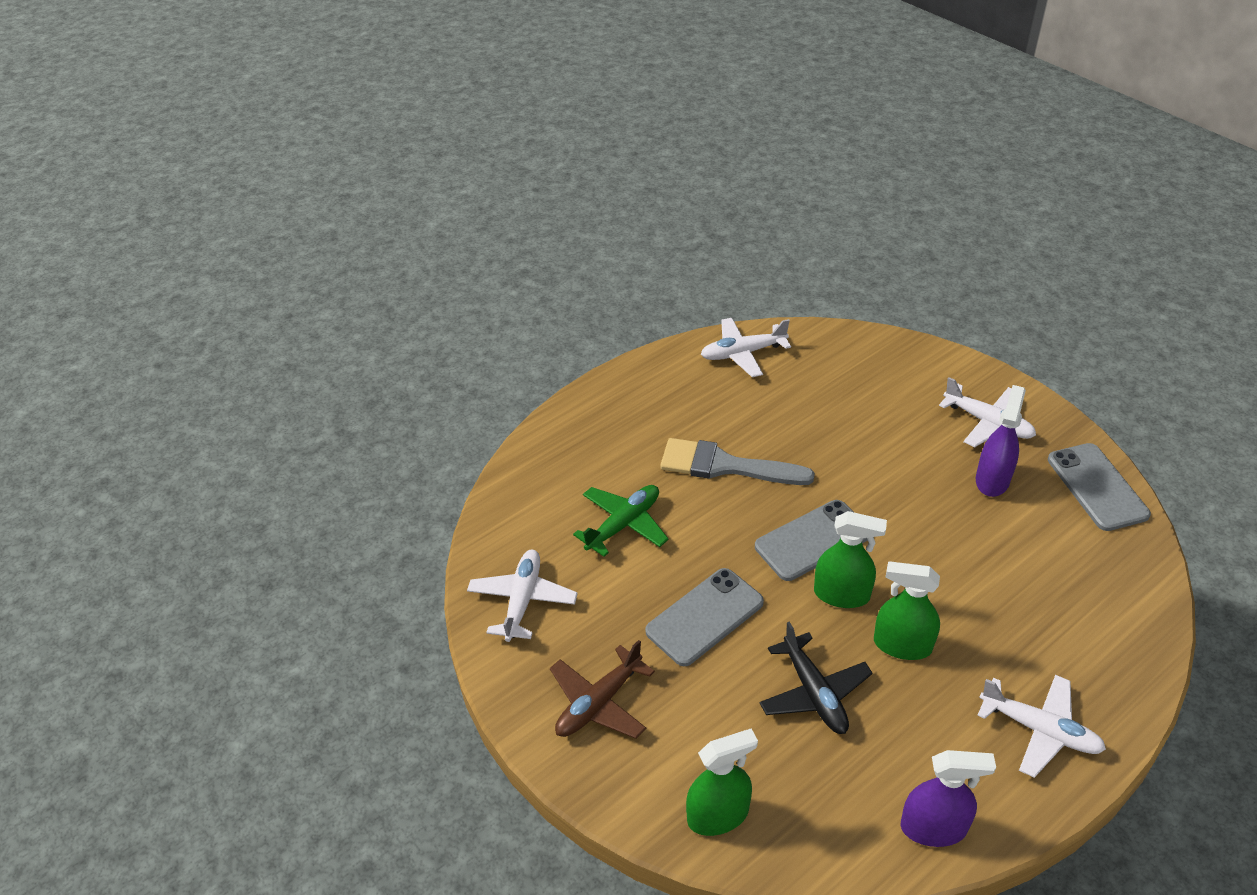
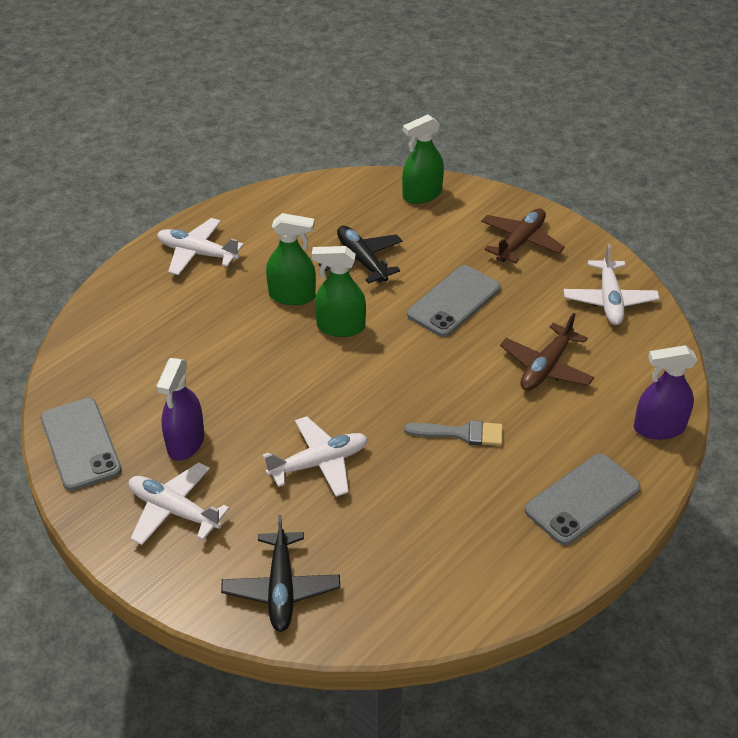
camera: 170 degrees right, 0 degrees up
(623, 524) = (546, 367): green plane -> brown plane
(725, 466) = (461, 433): grey brush -> grey brush, size x0.62
(742, 353) = (467, 586): white plane -> white plane (319, 463)
(812, 540) = (367, 368): grey phone -> grey phone (582, 499)
(887, 362) = (281, 589): none -> black plane
(933, 828) = (282, 200): purple spray bottle -> purple spray bottle (659, 428)

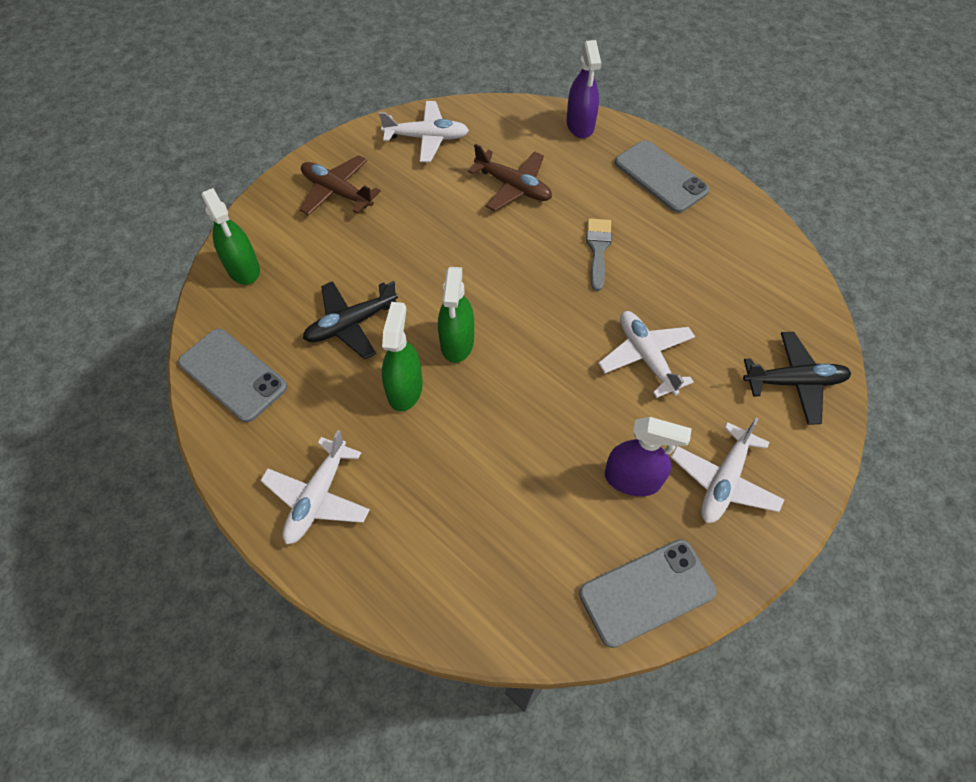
camera: 90 degrees left, 15 degrees up
(454, 301) = (422, 247): grey phone -> grey phone (233, 375)

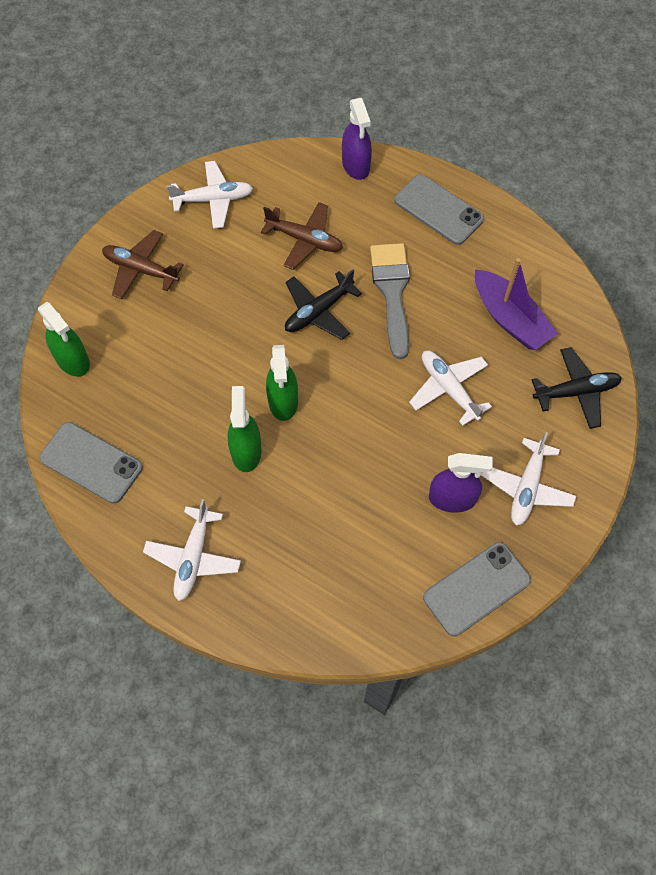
camera: 10 degrees left, 5 degrees up
(351, 324) = (185, 399): black plane -> black plane (318, 311)
(598, 249) = (392, 292): grey brush -> grey brush, size x1.62
(725, 293) = (509, 318): none -> purple boat

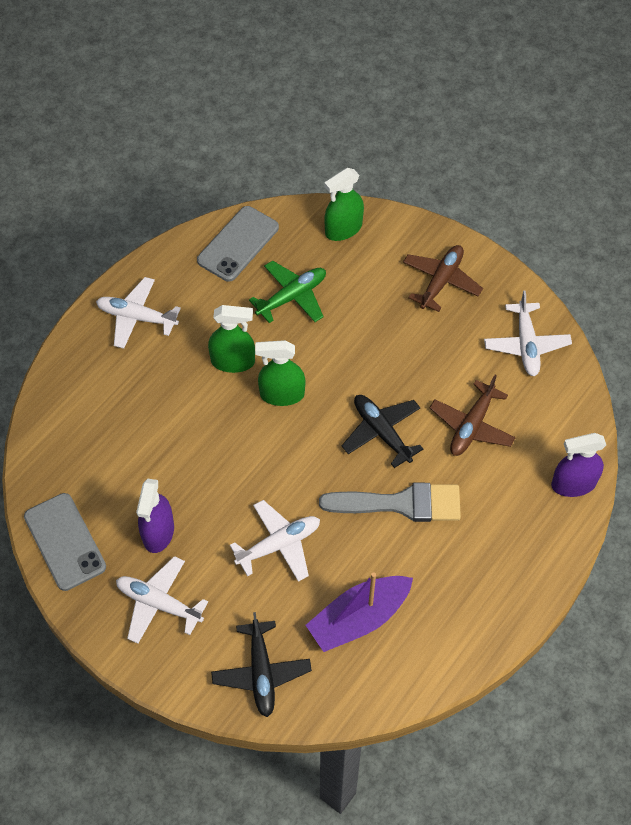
camera: 95 degrees right, 5 degrees down
(162, 402) = (292, 296): none -> green plane
(438, 210) = (509, 563): grey phone -> none

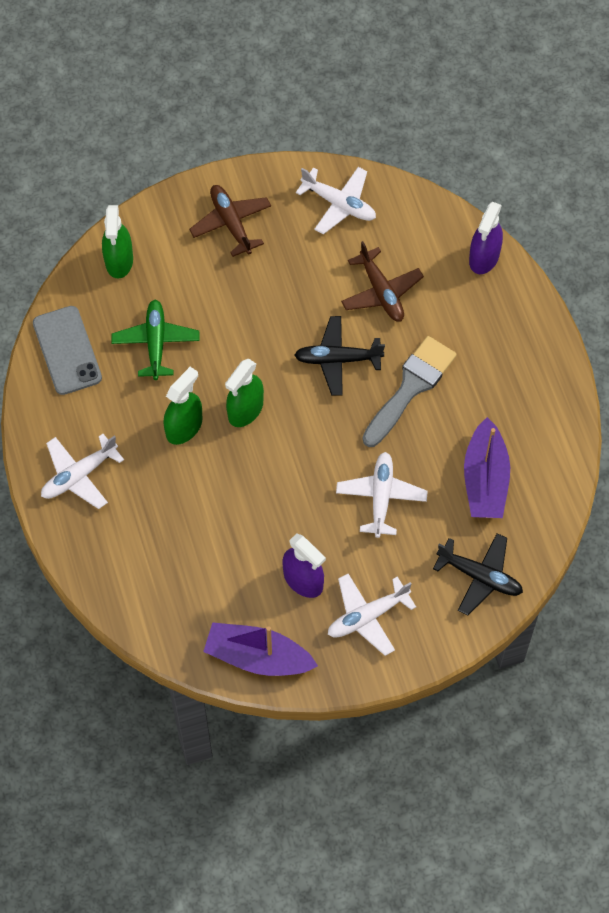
camera: 55 degrees left, 5 degrees up
(64, 542) = (258, 657): grey phone -> purple boat

